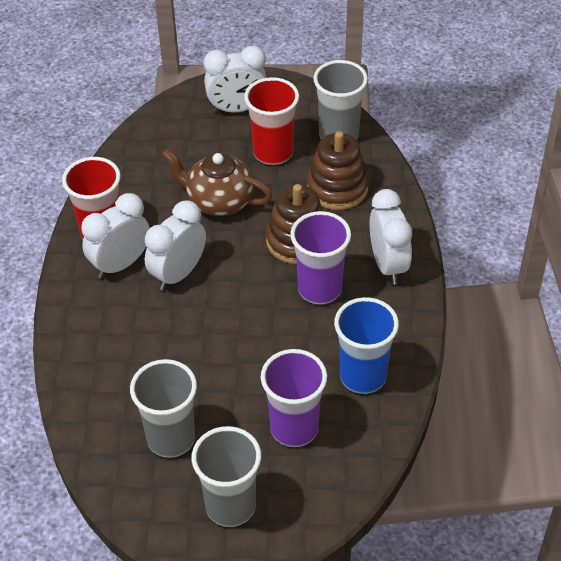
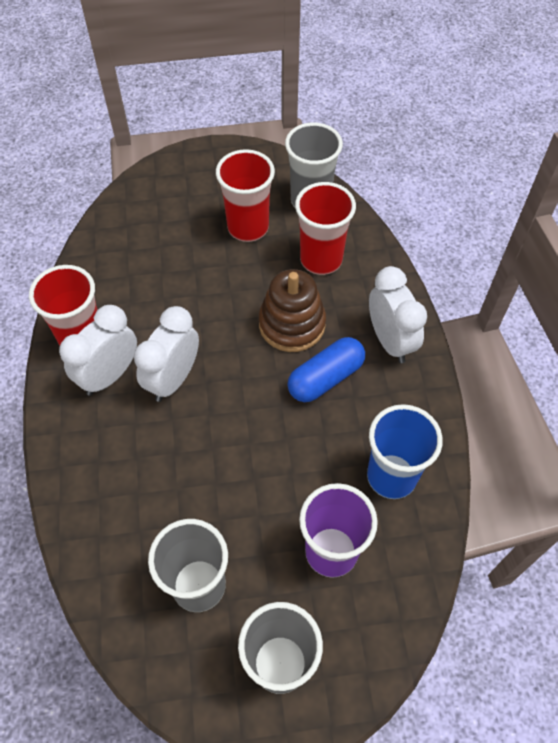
camera: 10 degrees left, 10 degrees up
(219, 201) = (202, 288): brown teapot -> none
(237, 109) = (202, 183): white clock -> none
(319, 289) = (325, 378): purple cup -> blue capsule
(337, 188) = (321, 259): brown stacking toy -> red cup

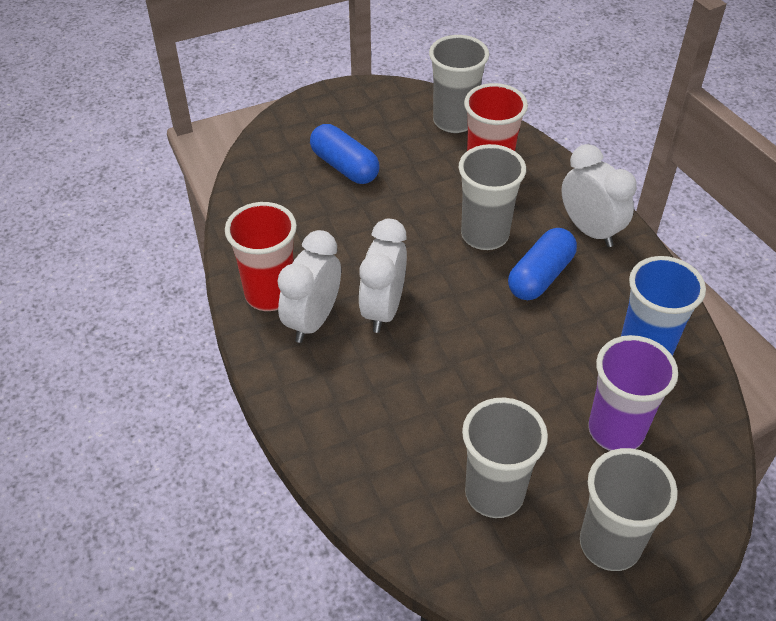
camera: 15 degrees left, 10 degrees down
(195, 227) = (344, 166): none -> blue capsule
(248, 227) = (400, 156): red cup -> none
(292, 324) = (484, 235): brown stacking toy -> grey cup

